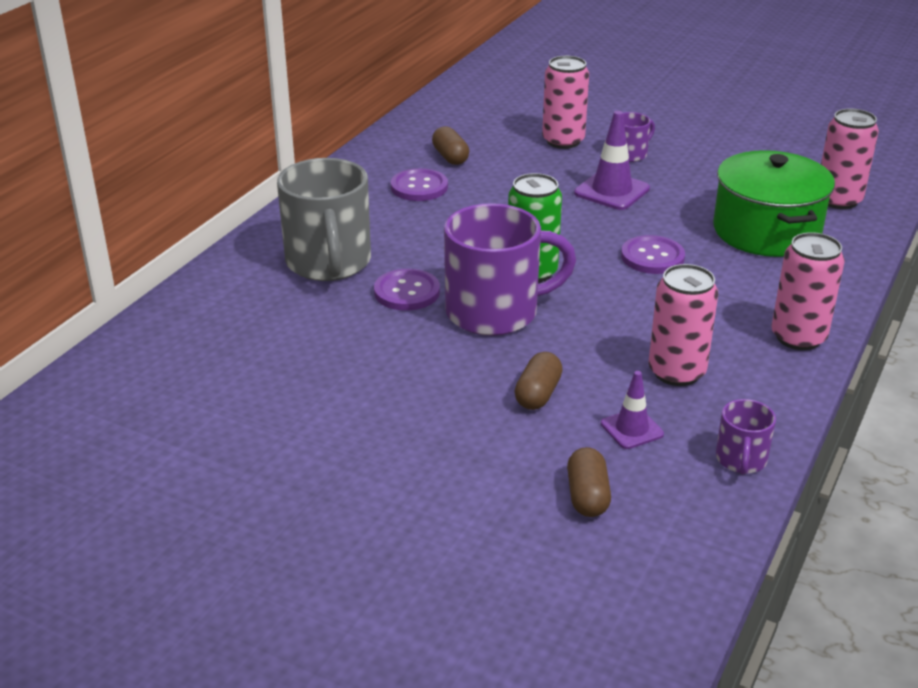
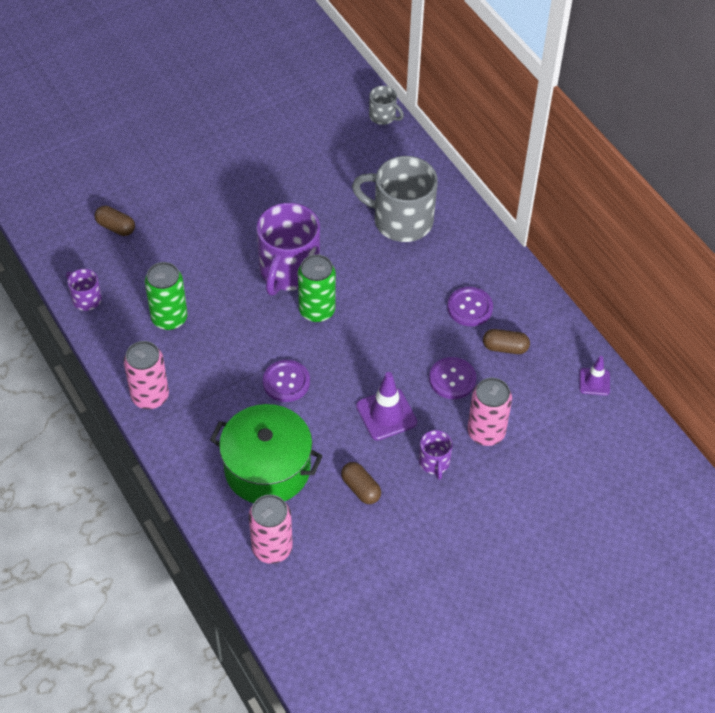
camera: 120 degrees right, 20 degrees up
(136, 336) = (383, 116): none -> grey mug
(407, 292) = (340, 241): purple button -> purple button (452, 379)
(538, 394) = (201, 249): brown capsule -> brown capsule (360, 488)
(631, 429) = (144, 271): purple traffic cone -> purple traffic cone (594, 382)
(676, 372) = (169, 318): pink can -> green can

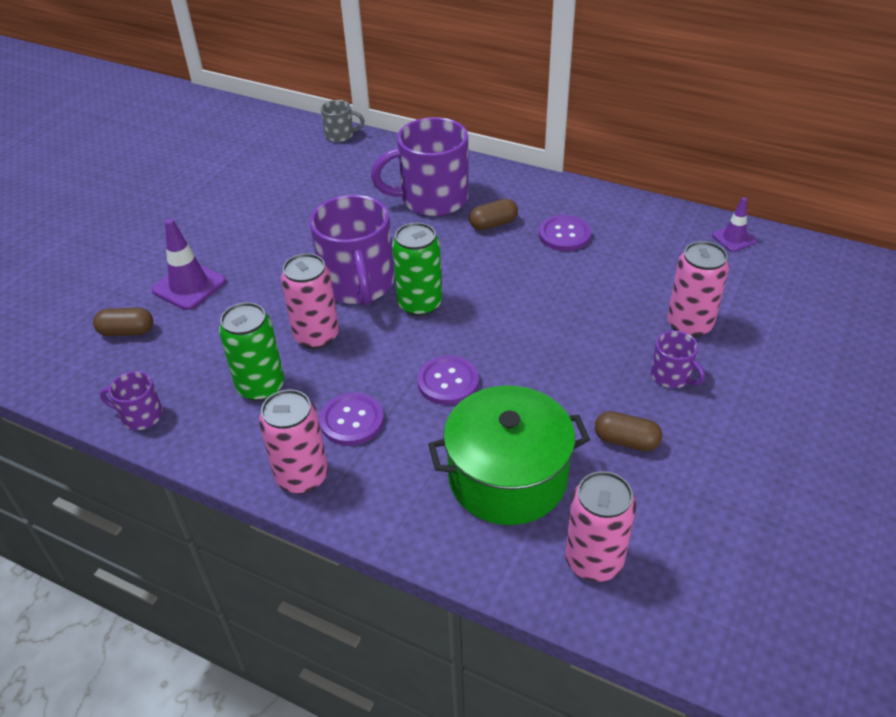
camera: 30 degrees left, 10 degrees down
(230, 298) = (316, 336): none -> pink can
(386, 414) = (580, 358): purple traffic cone -> purple traffic cone (189, 286)
(401, 220) = (432, 199): grey mug -> purple mug
(452, 379) = (610, 297): purple button -> purple button (352, 421)
(505, 347) = (629, 250): brown capsule -> brown capsule (493, 224)

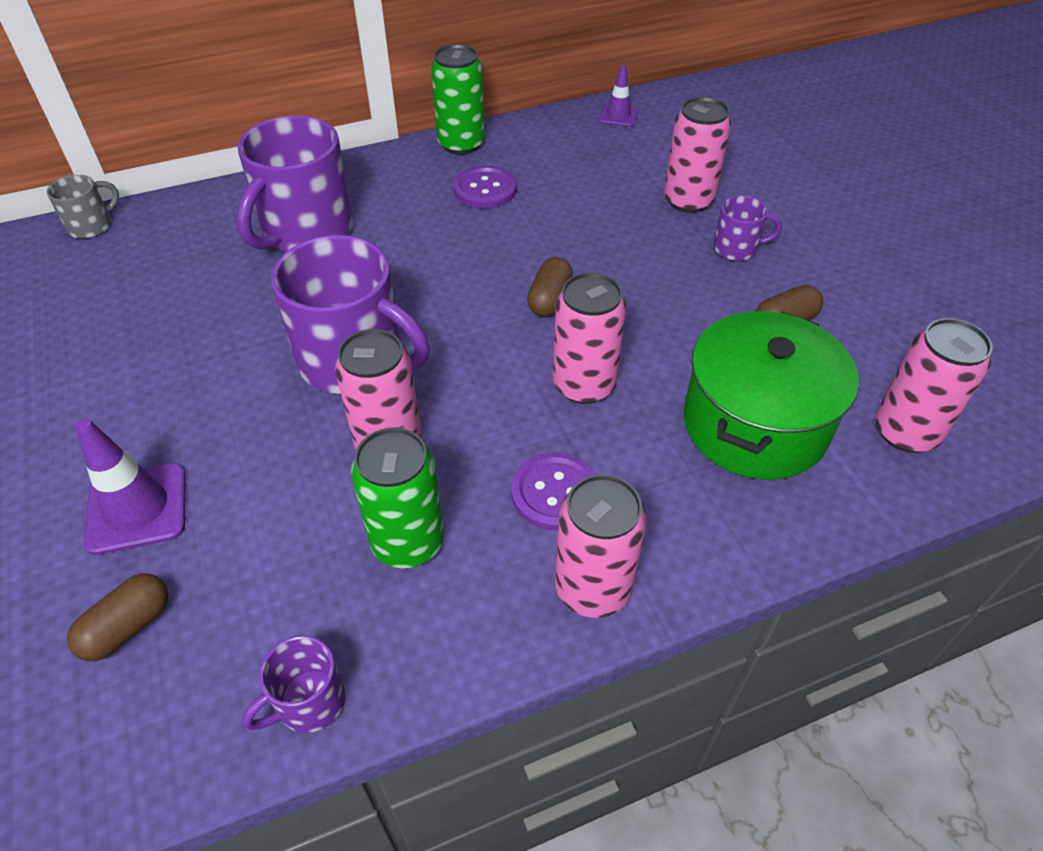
camera: 50 degrees left, 5 degrees up
(420, 304) = (448, 335): green can -> green can (461, 144)
(448, 382) = (584, 385): purple button -> pink can
(493, 224) = (405, 218): brown capsule -> brown capsule (549, 299)

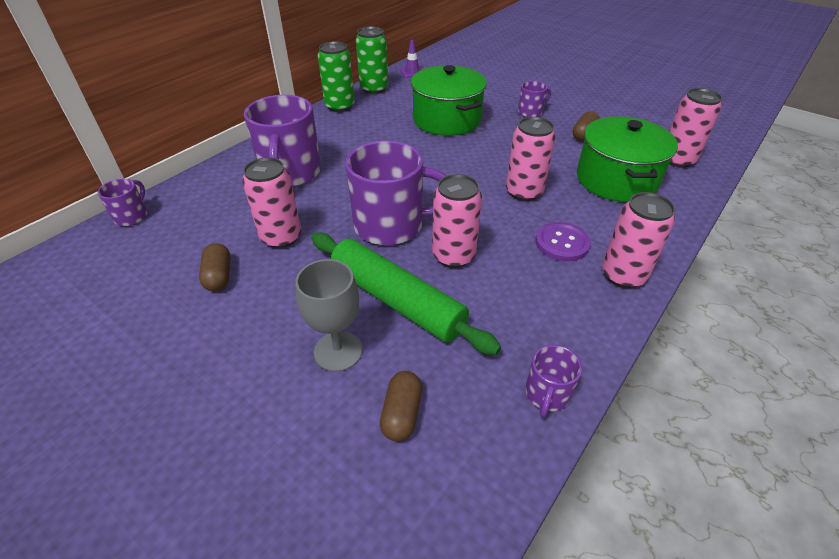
camera: 30 degrees left, 5 degrees down
(91, 226) = (132, 216): grey mug -> purple mug
(137, 508) = (338, 351): purple traffic cone -> grey goblet
(261, 474) = (397, 300): none -> green rolling pin
(408, 542) = (514, 296): green can -> green can (374, 89)
(485, 189) = (376, 123): purple button -> none
(549, 299) = (466, 161): brown capsule -> brown capsule (219, 276)
(590, 217) = (447, 119): none -> green pot
(688, 200) = (487, 99): pink can -> pink can (281, 237)

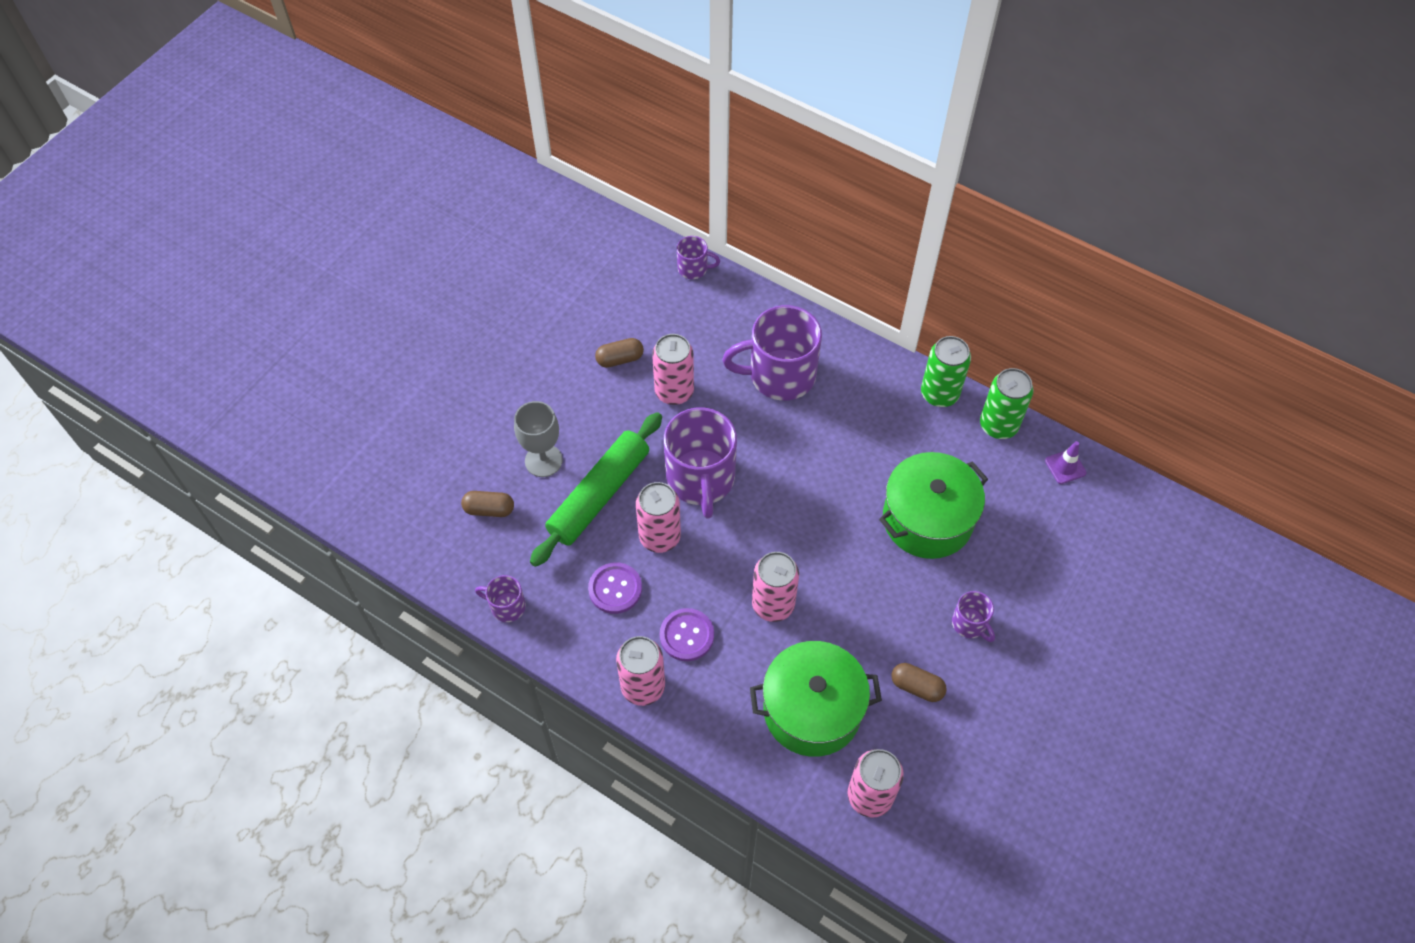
camera: 85 degrees right, 15 degrees up
(515, 291) = (615, 589): none -> purple button

